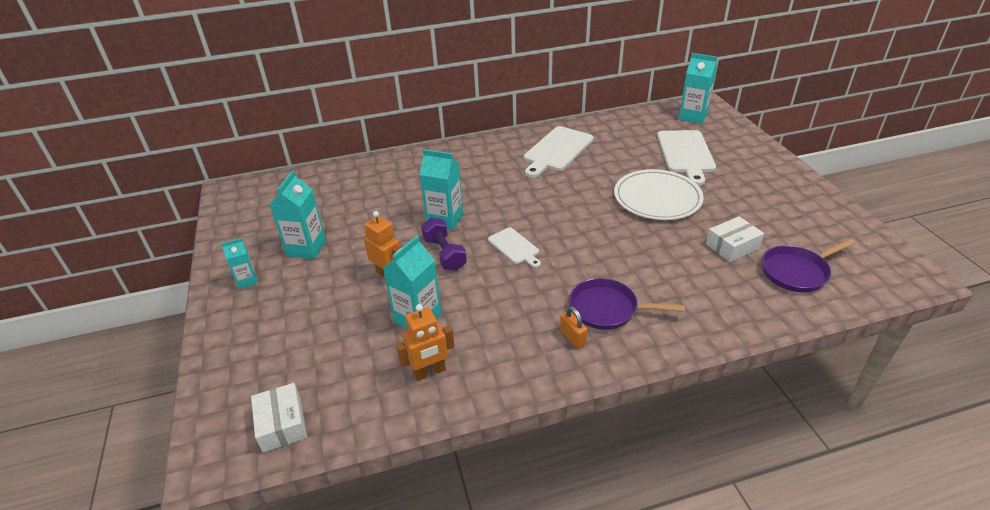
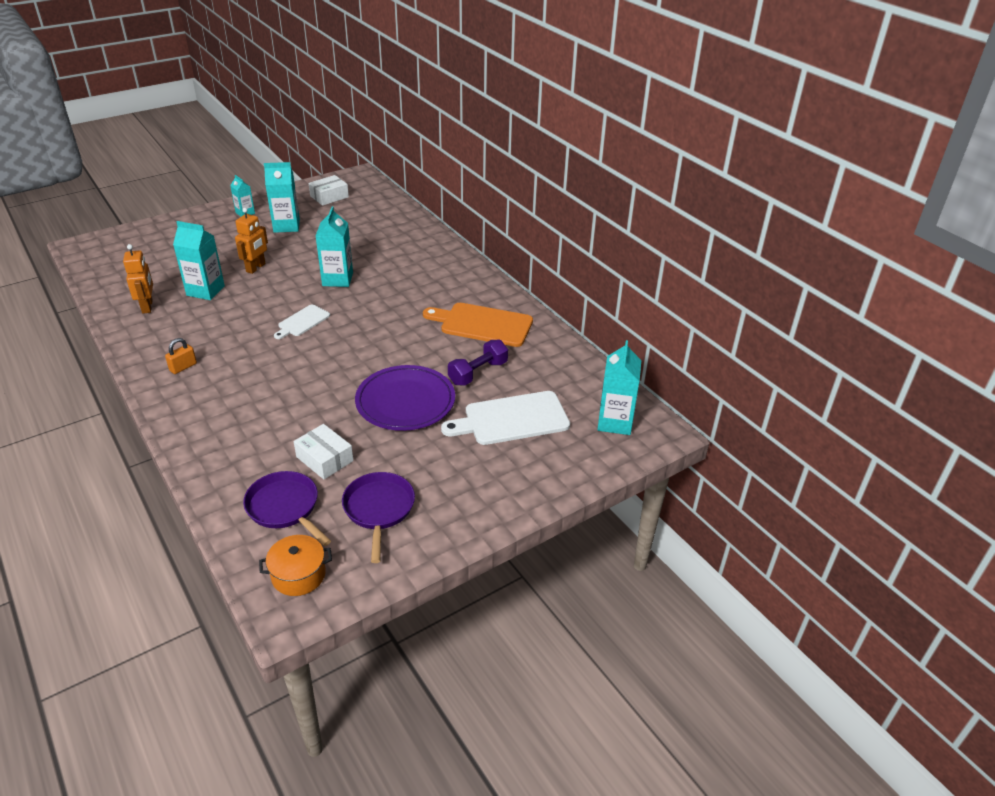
camera: 70 degrees right, 0 degrees up
(282, 424) = (105, 261): white box -> white box (329, 196)
(429, 372) = (147, 306): orange robot -> orange robot turned 150 degrees counterclockwise
(444, 254) = (287, 288): purple dumbbell -> purple dumbbell (478, 373)
(557, 150) = (483, 324): white cutting board -> orange cutting board
(607, 309) = (219, 382): purple pan -> purple pan (379, 509)
(657, 198) = (405, 401): white plate -> purple plate
(874, 268) = (298, 575): none -> orange pot

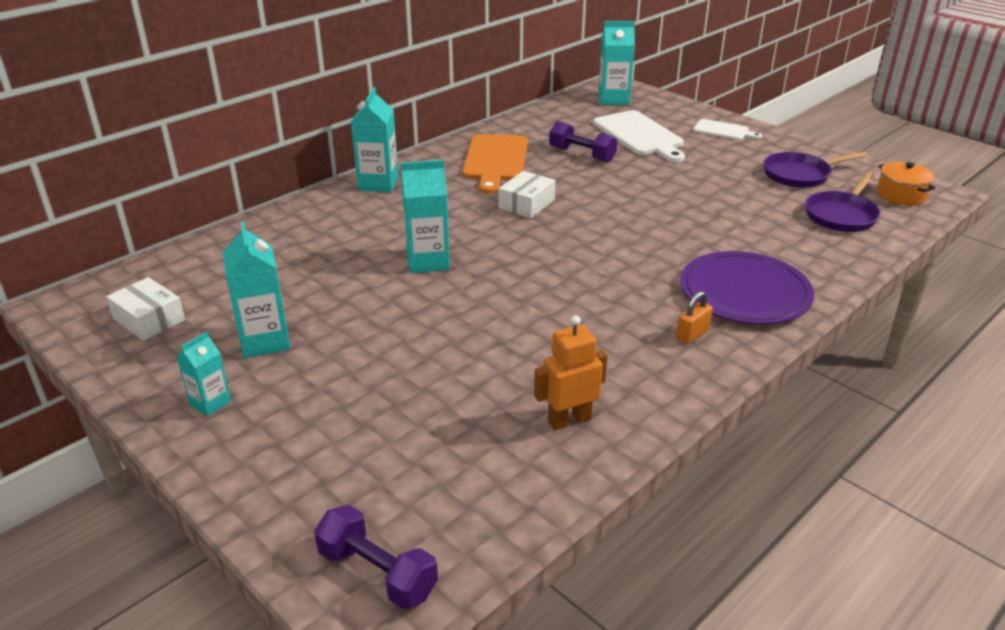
camera: 100 degrees left, 5 degrees down
(103, 247) = (377, 573): none -> purple dumbbell
(183, 367) = (692, 335): orange padlock -> orange padlock turned 75 degrees counterclockwise
(205, 291) = (498, 371): turquoise carton -> turquoise carton (378, 184)
(256, 268) = (414, 339): orange robot -> none
(302, 322) = (542, 267): white cutting board -> white cutting board (723, 130)
(324, 459) = (764, 208): white box -> white box (526, 204)
(405, 401) = (651, 182): purple plate -> purple plate (744, 293)

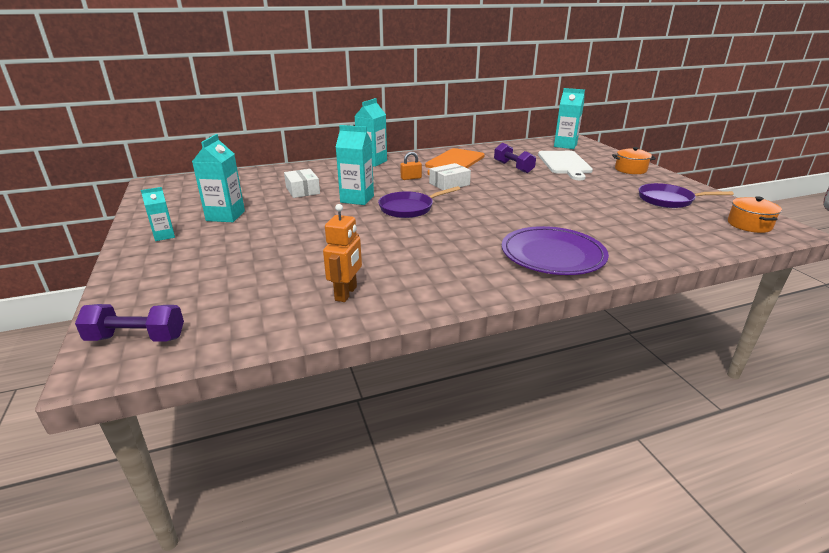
camera: 25 degrees right, 5 degrees down
(149, 319) = (184, 196): white box -> white box (302, 190)
(377, 573) = (136, 338): purple dumbbell -> purple dumbbell turned 60 degrees counterclockwise
(569, 420) = (346, 293): orange robot -> orange robot turned 105 degrees clockwise
(692, 335) = (486, 269): orange padlock -> orange padlock (411, 178)
(723, 130) = (630, 170): white cutting board -> orange pot
(841, 215) = (682, 227): purple pan -> purple pan (409, 208)

